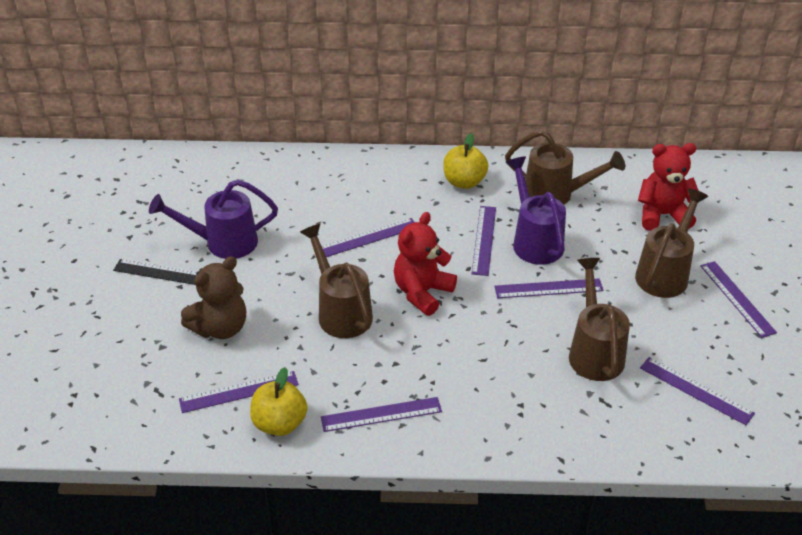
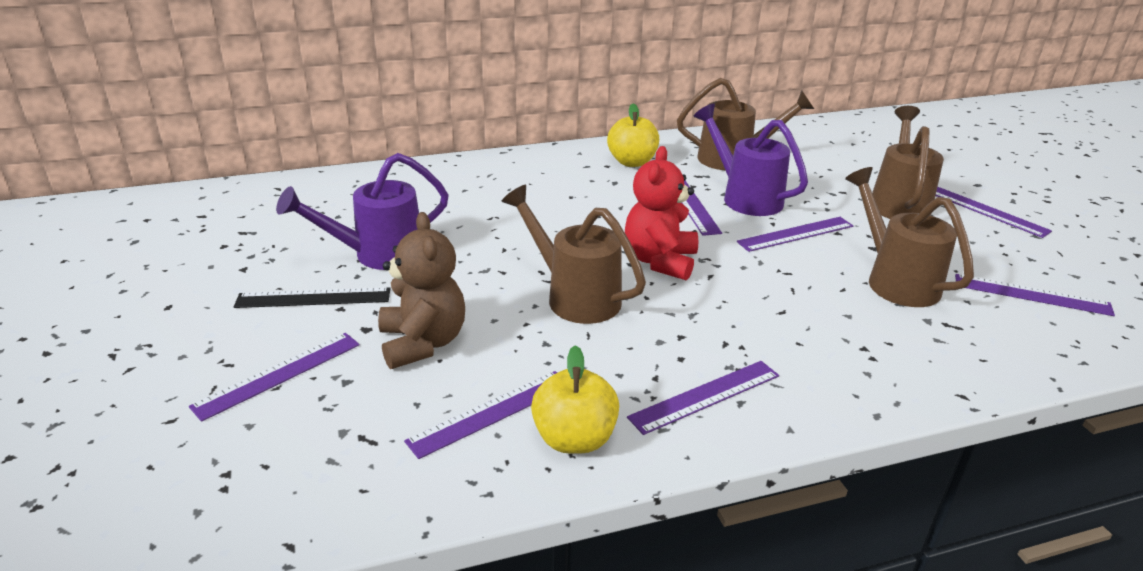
camera: 20 degrees left, 10 degrees down
(220, 328) = (423, 343): brown teddy bear -> brown teddy bear turned 45 degrees counterclockwise
(369, 237) = (560, 222): purple ruler -> purple ruler (278, 375)
(662, 215) = (851, 159): red teddy bear -> none

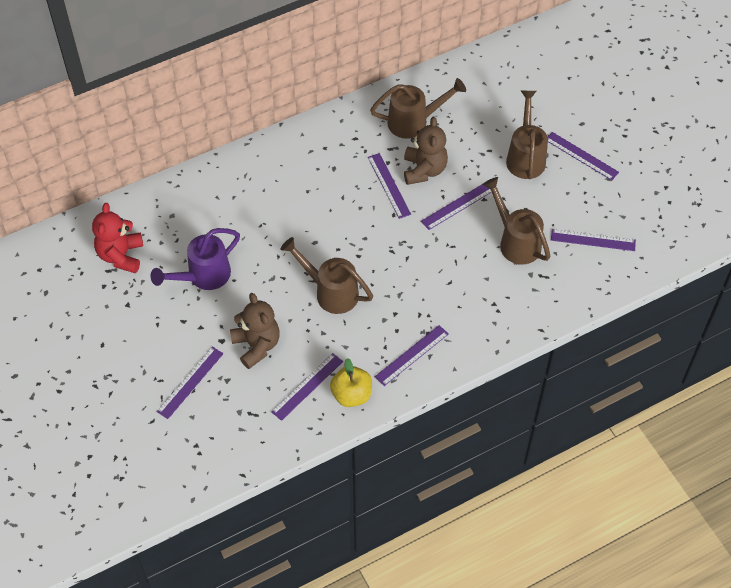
camera: 10 degrees left, 25 degrees up
(313, 298) = (181, 322): black ruler -> none
(632, 162) = (341, 140): yellow apple -> none
(660, 261) = (375, 250): red teddy bear -> red teddy bear (121, 255)
(745, 197) = (424, 170): purple watering can -> brown teddy bear

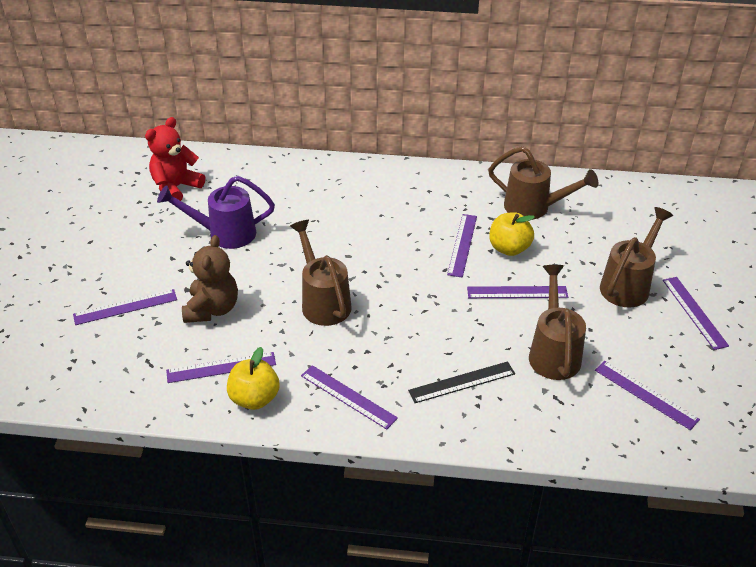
camera: 35 degrees right, 15 degrees down
(411, 355) = (348, 396): purple ruler -> purple ruler turned 45 degrees clockwise
(424, 170) = (509, 248): brown teddy bear -> yellow apple
(475, 299) = (462, 382): none -> black ruler

